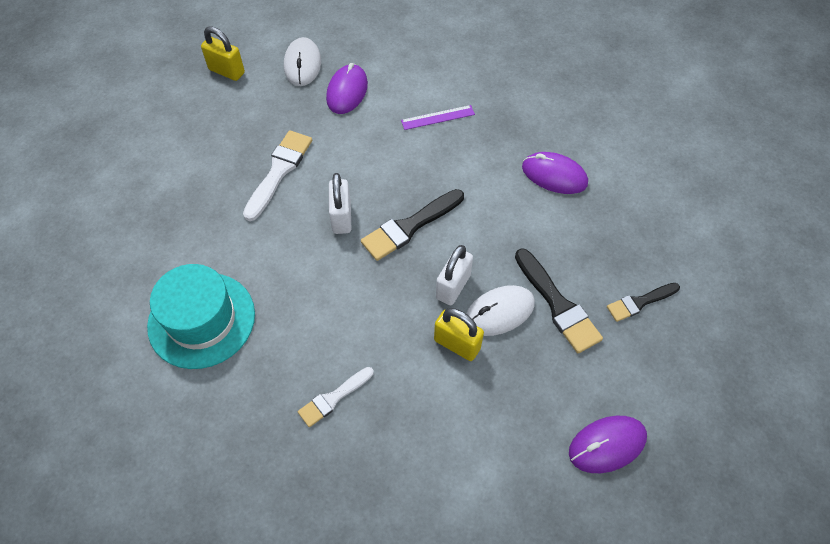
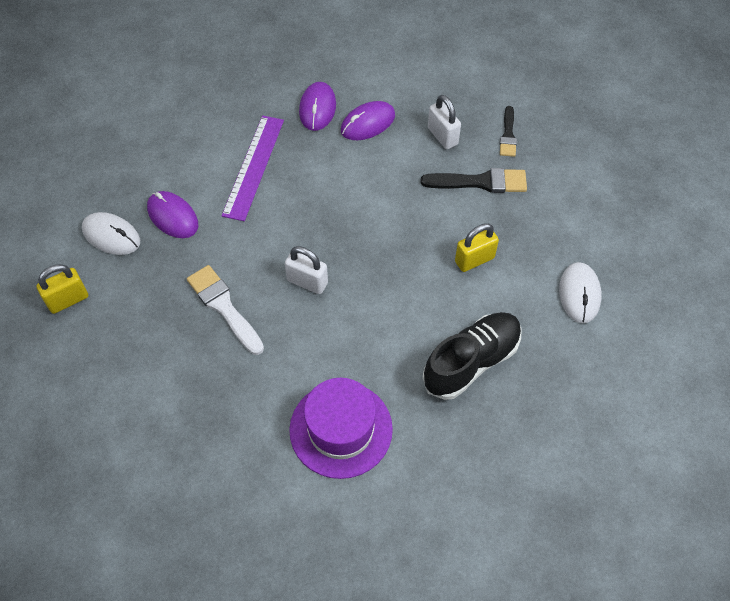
camera: 60 degrees left, 0 degrees up
(201, 320) = (341, 429): turquoise hat -> purple hat
(333, 398) = (471, 362): white brush -> black shoe
(409, 227) = (350, 239): black brush -> none
(438, 117) = (253, 167): purple ruler -> purple ruler, size x1.84
(453, 286) = (424, 238): white padlock -> white padlock (442, 136)
(499, 312) = (464, 220): white mouse -> white mouse (579, 294)
(607, 445) = (601, 213): purple mouse -> purple mouse (317, 108)

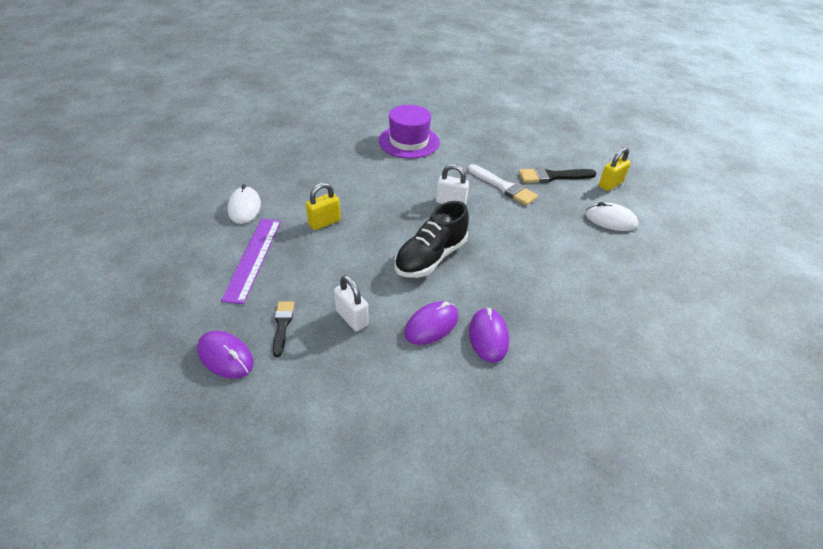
camera: 170 degrees right, 15 degrees down
(173, 216) = (573, 234): purple mouse -> purple mouse (225, 356)
(253, 167) = (527, 275): purple ruler -> purple ruler (253, 258)
(471, 362) = (329, 170): black shoe -> black shoe (430, 257)
(480, 182) = (315, 278): black brush -> black brush (552, 176)

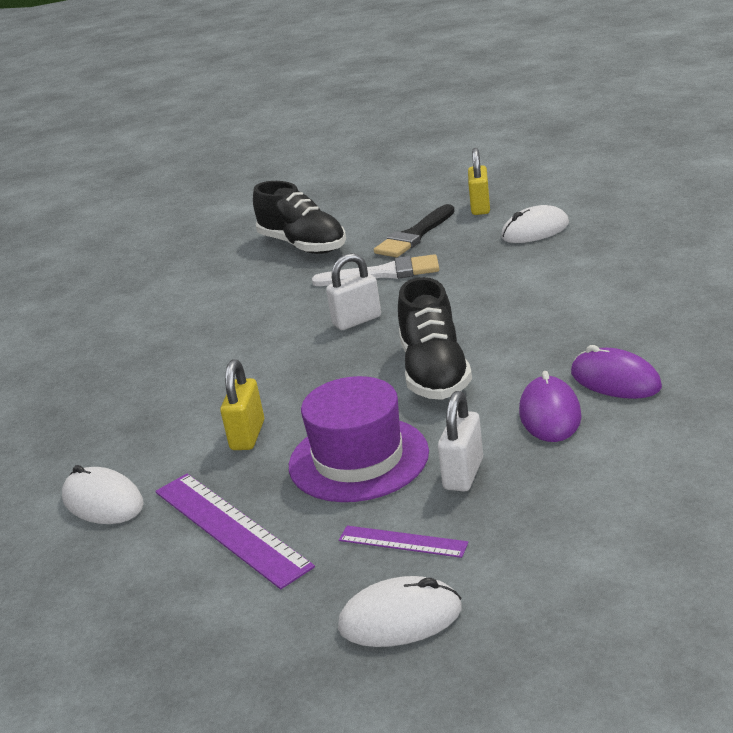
camera: 40 degrees left, 15 degrees down
(225, 356) = (400, 618): purple mouse -> white mouse
(282, 325) = (402, 541): black brush -> purple ruler
(352, 318) = (463, 474): white padlock -> white padlock turned 75 degrees counterclockwise
(409, 141) = (190, 308): purple hat -> purple hat (358, 459)
(500, 143) = (303, 245): none -> black shoe

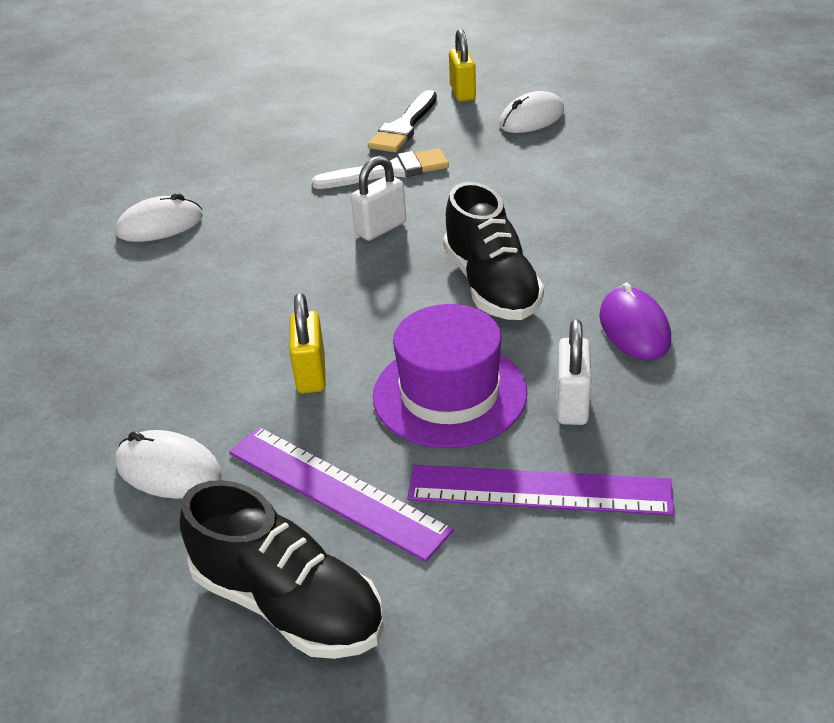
camera: 15 degrees left, 10 degrees up
(303, 245) = (283, 140): black shoe -> black shoe (288, 604)
(400, 618) = (574, 583): white mouse -> white mouse (160, 225)
(402, 541) = (539, 490): purple ruler -> purple ruler, size x1.84
(615, 380) = (685, 285): purple mouse -> none

